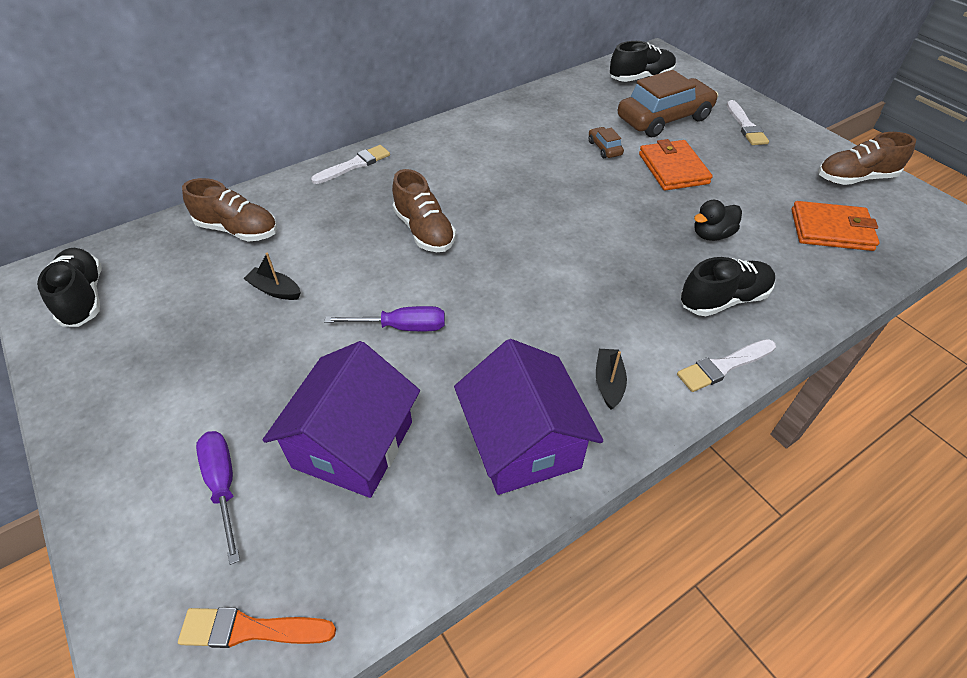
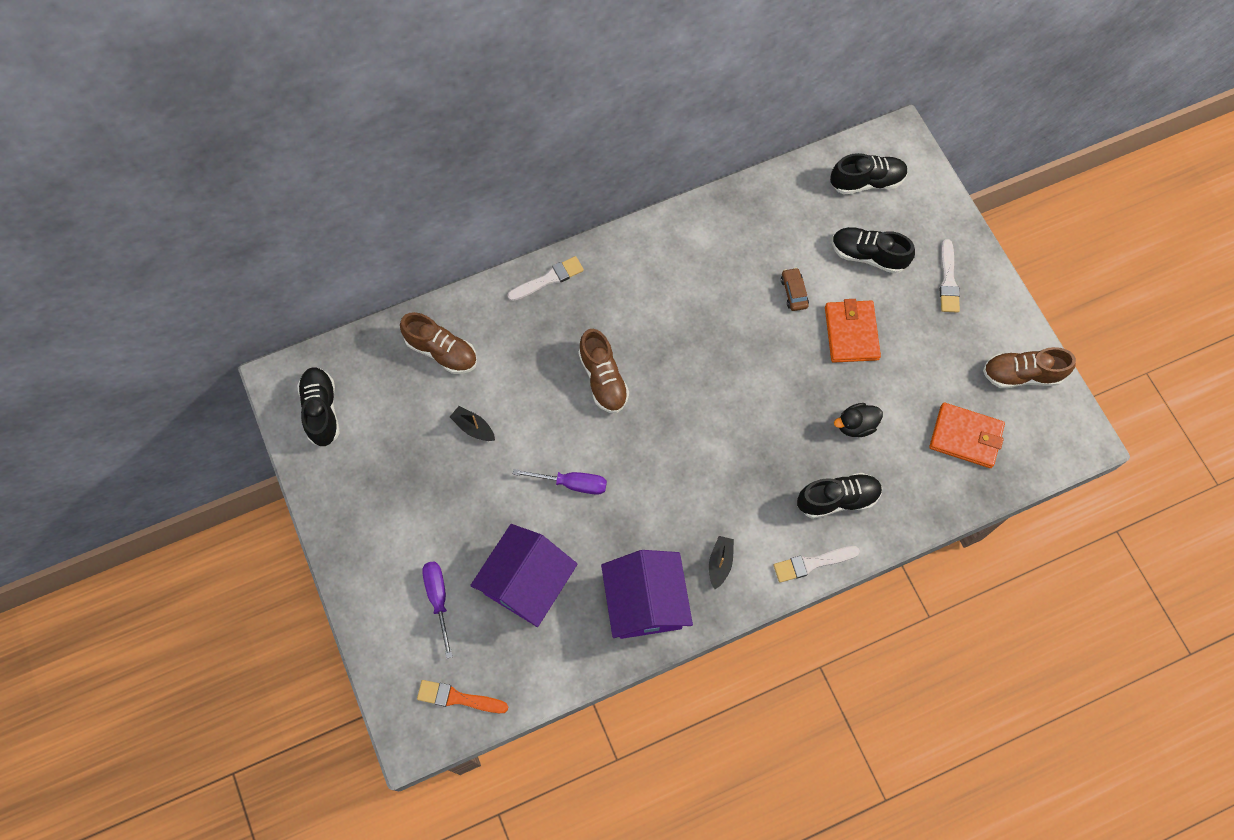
camera: 10 degrees right, 20 degrees up
(664, 119) = (868, 255): brown car -> black shoe

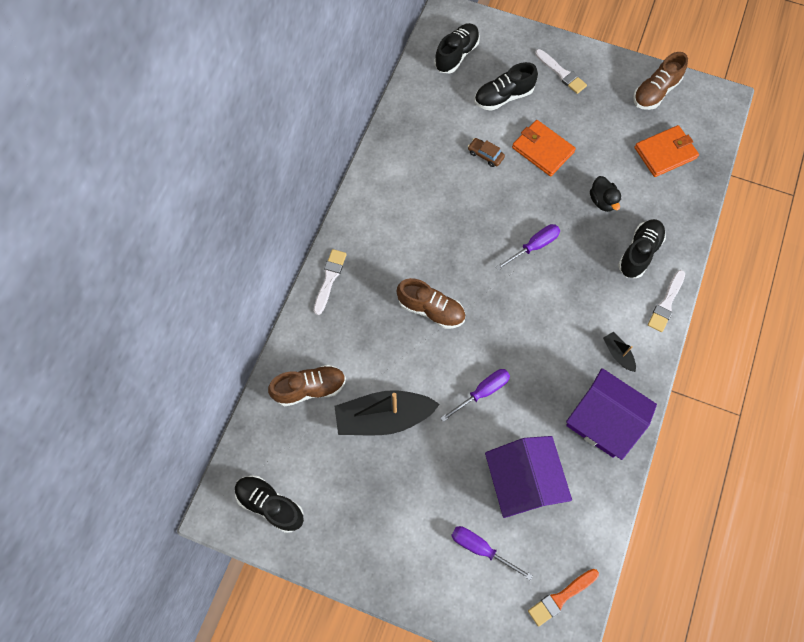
camera: 45 degrees left, 0 degrees up
(473, 427) = (383, 417): black boat -> black boat, size x2.20
(748, 407) = (534, 246): none -> purple screwdriver
(855, 425) = (602, 201): black duck -> black duck turned 45 degrees counterclockwise

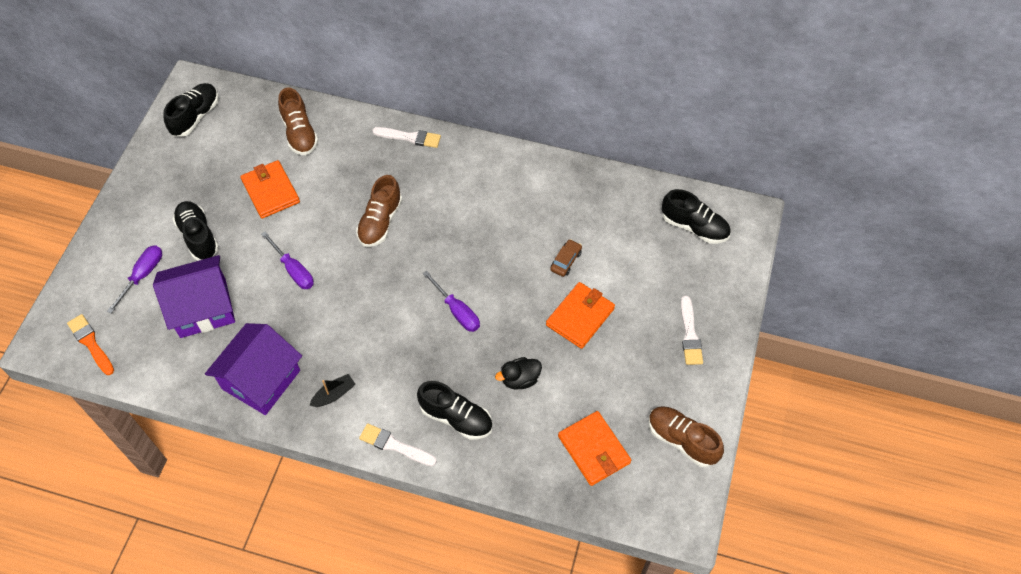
camera: 85 degrees right, 10 degrees down
(383, 417) = (270, 191): black boat -> orange wallet
(503, 97) = (645, 275): black shoe -> black shoe (198, 237)
(561, 73) = (690, 334): white brush -> white brush turned 45 degrees counterclockwise

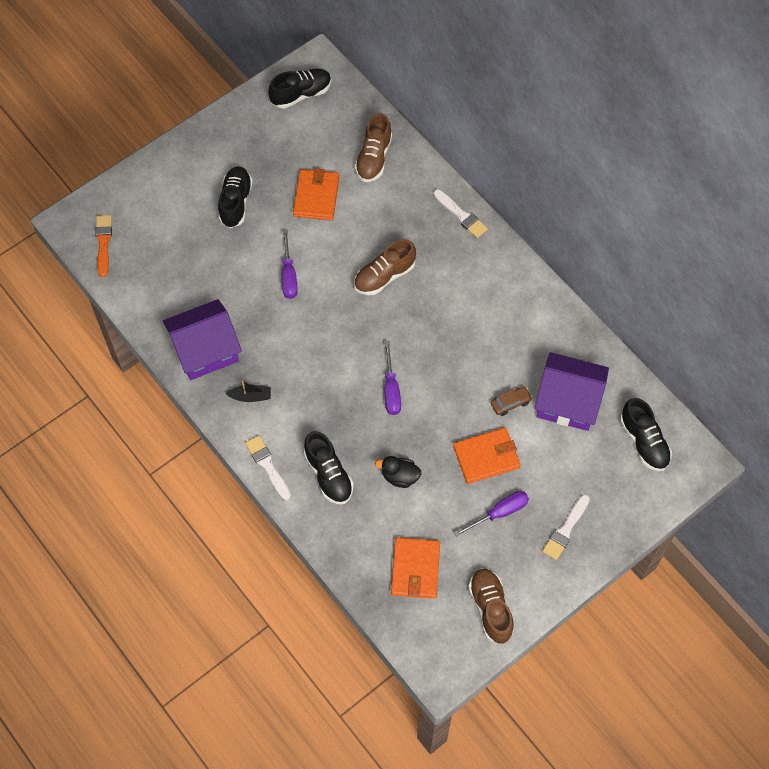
camera: 35 degrees right, 5 degrees up
(143, 275) = (174, 210): purple screwdriver -> purple screwdriver (499, 513)
(203, 308) = (201, 265): purple house -> purple house (568, 401)

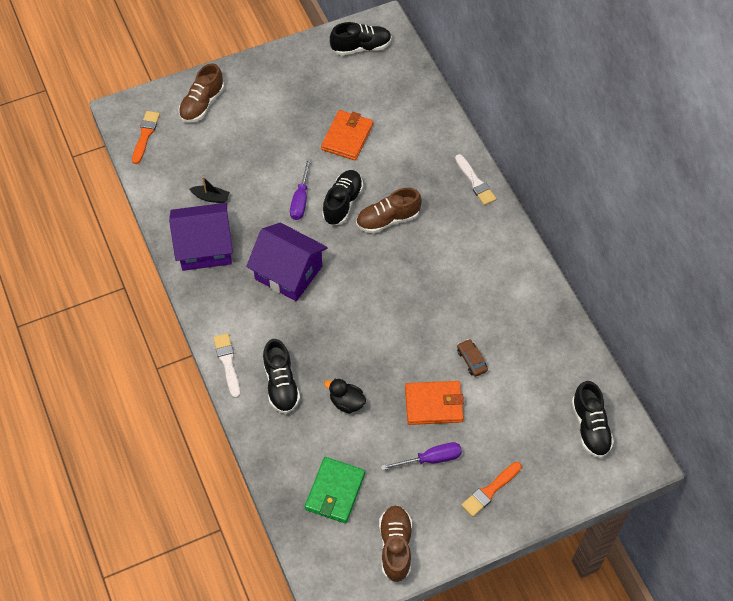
camera: 15 degrees right, 5 degrees down
(235, 202) = (273, 126): black shoe -> black shoe (342, 203)
(250, 396) = (232, 297): black boat -> black boat (211, 197)
(374, 158) = (410, 115): brown shoe -> brown shoe (202, 104)
(391, 389) = (363, 322): purple screwdriver -> none
(415, 569) = (335, 491): orange wallet -> green wallet
(510, 403) = (471, 360): brown car -> brown car turned 105 degrees counterclockwise
(565, 529) = (490, 490): white brush -> orange brush
(568, 401) = (527, 372): purple house -> purple house (288, 272)

